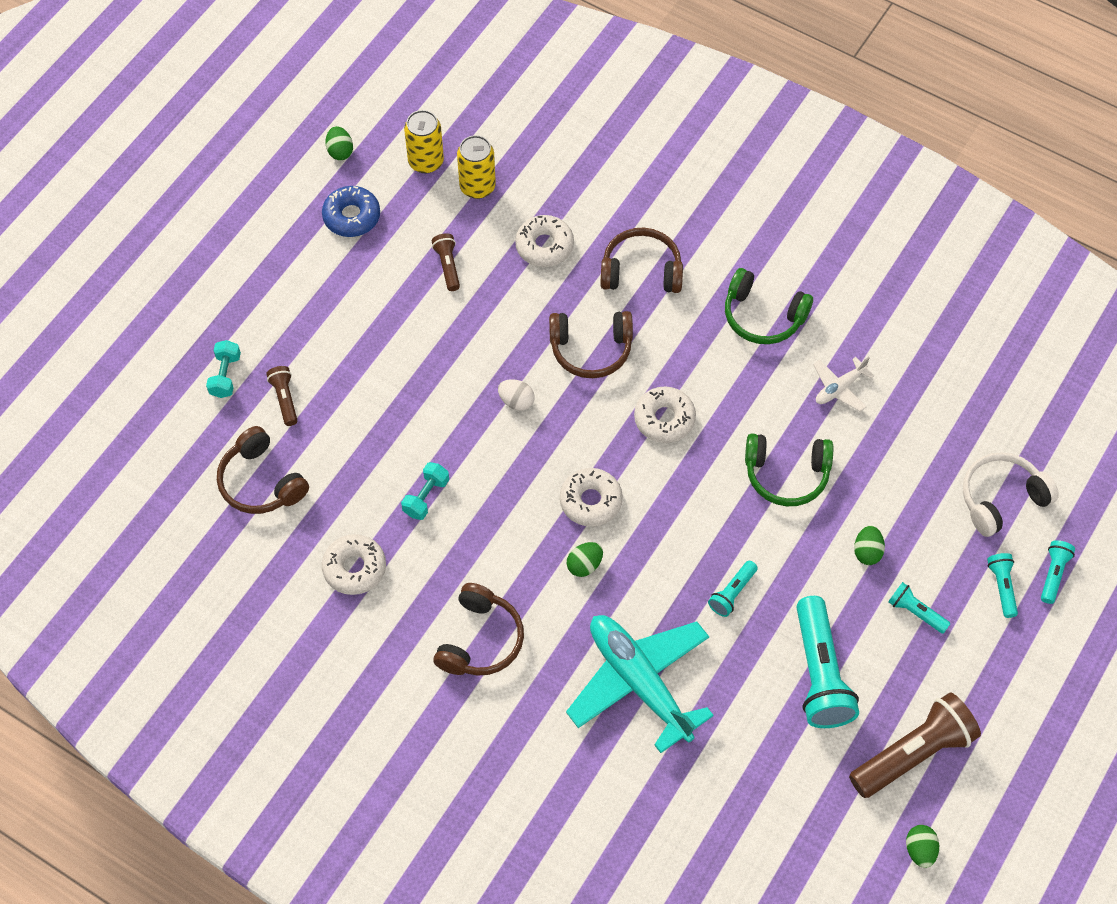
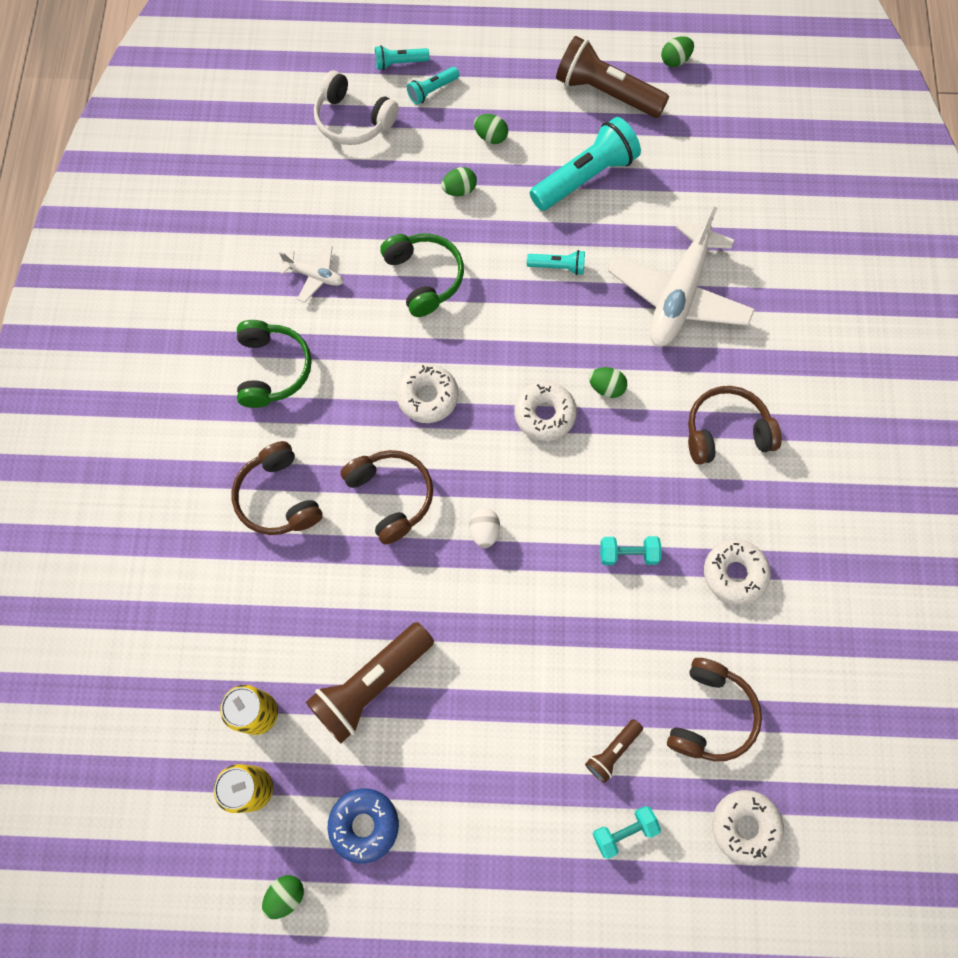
camera: 120 degrees left, 10 degrees up
(447, 266) = (371, 685): brown flashlight -> brown flashlight, size x2.04
(544, 246) = (297, 603): white donut -> white donut (745, 826)
(639, 682) = (678, 295): turquoise plane -> white plane
(915, 612) = (491, 137): turquoise flashlight -> green egg

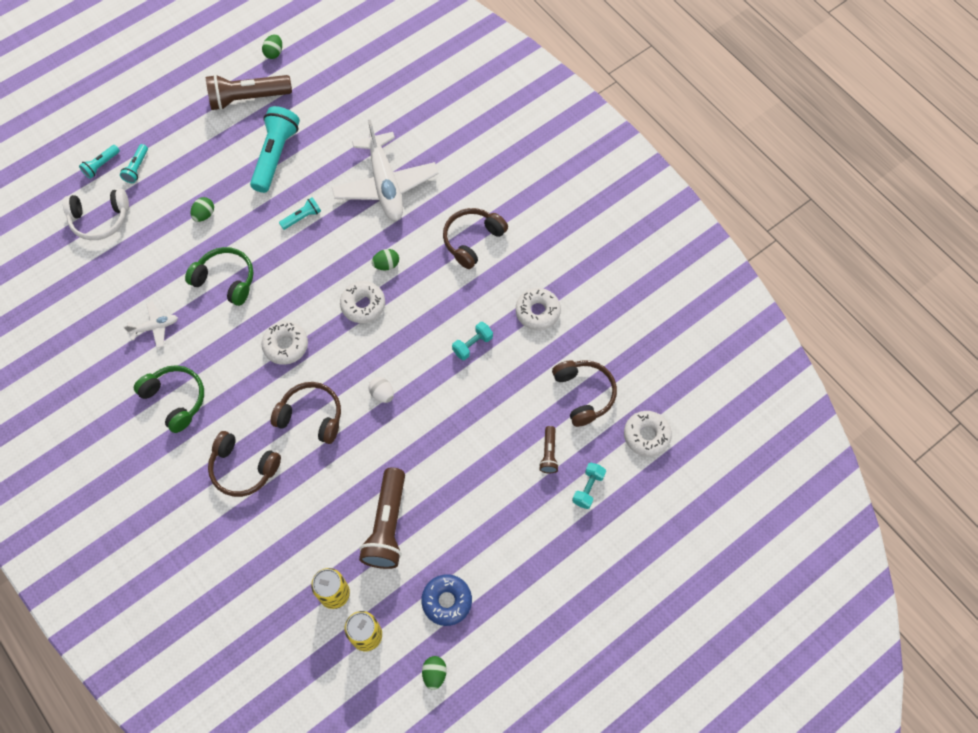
camera: 40 degrees left, 5 degrees down
(491, 137) = (198, 171): green egg -> none

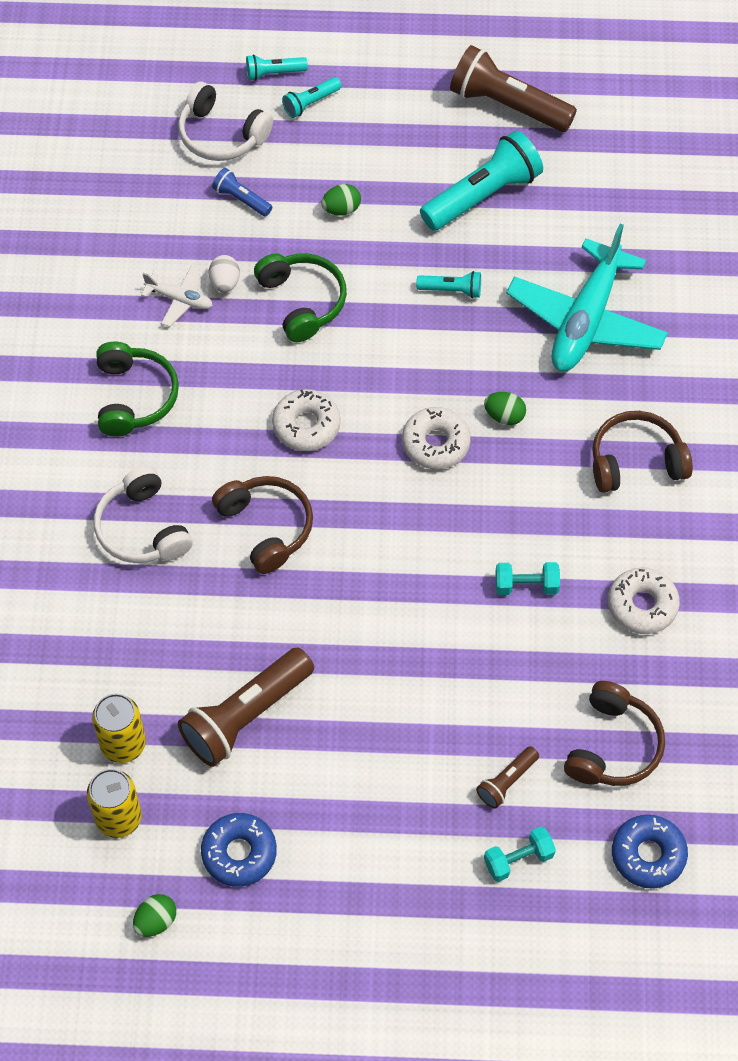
camera: 40 degrees right, 5 degrees down
(142, 247) = (241, 199): none -> blue flashlight
(243, 468) = (142, 528): brown headphones -> white headphones
(274, 53) = (586, 70): green egg -> none
(382, 394) = (369, 562): white egg -> white egg (225, 283)
(385, 185) = (586, 320): white plane -> turquoise plane
(646, 436) = (648, 855): white donut -> blue donut

